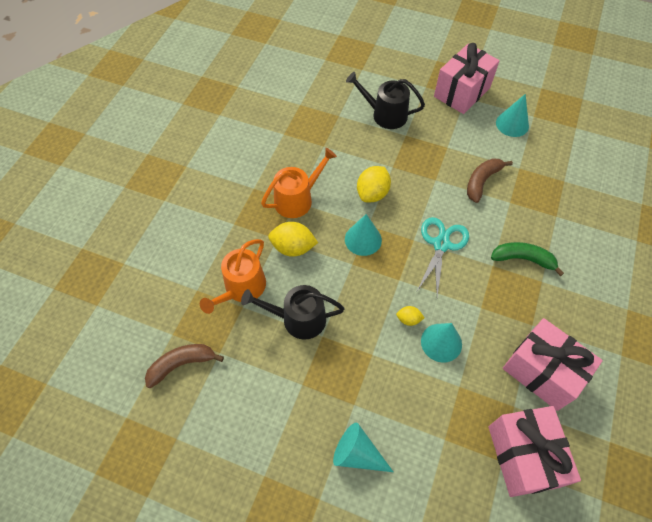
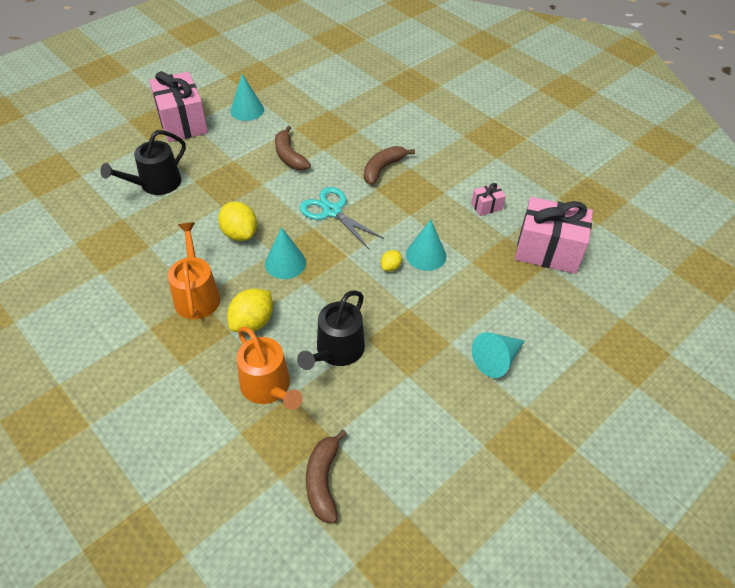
camera: 65 degrees left, 10 degrees down
(523, 259) = (383, 168): green banana -> brown banana
(542, 372) = (486, 206): pink gift -> pink gift, size x0.45

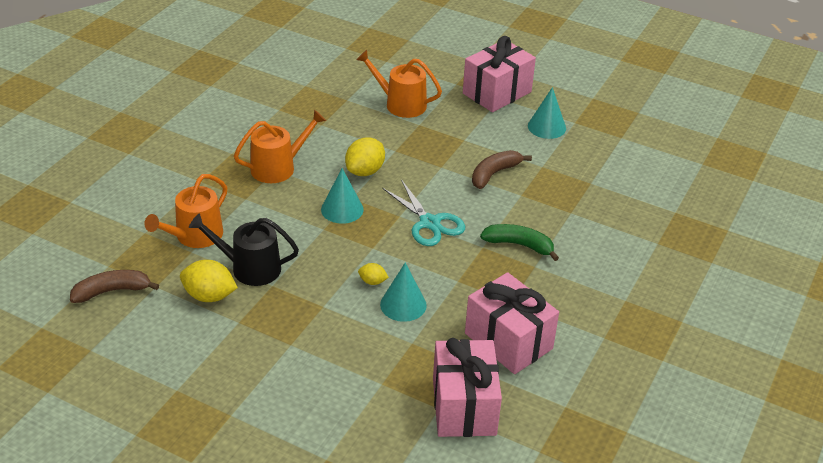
camera: 70 degrees right, 10 degrees down
(156, 184) = (401, 104): black watering can -> orange watering can
(252, 322) = (261, 208): yellow lemon -> yellow lemon (209, 296)
(332, 211) = (429, 223): turquoise scissors -> turquoise scissors turned 120 degrees clockwise
(383, 168) = (519, 245): brown banana -> green banana
(486, 206) = (508, 341): pink gift -> pink gift, size x2.25
(497, 360) = (282, 384): turquoise cone -> none

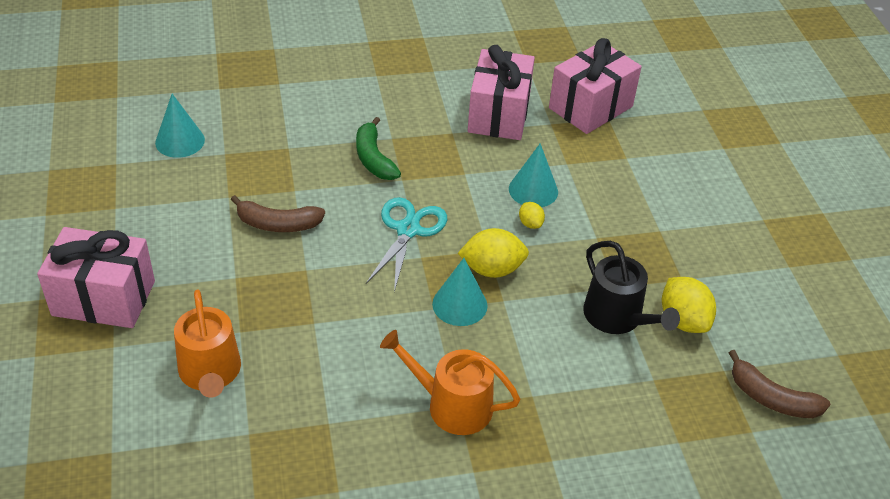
camera: 130 degrees left, 5 degrees up
(195, 236) = (632, 394): orange watering can -> none
(365, 171) = (378, 325): yellow lemon -> yellow lemon (492, 269)
(546, 127) = (146, 224): turquoise cone -> turquoise cone (180, 141)

